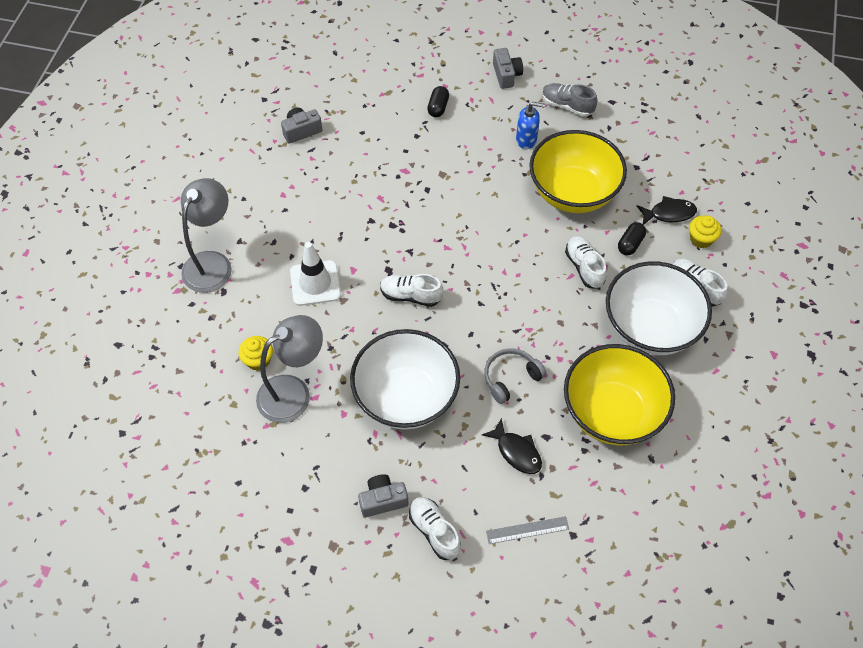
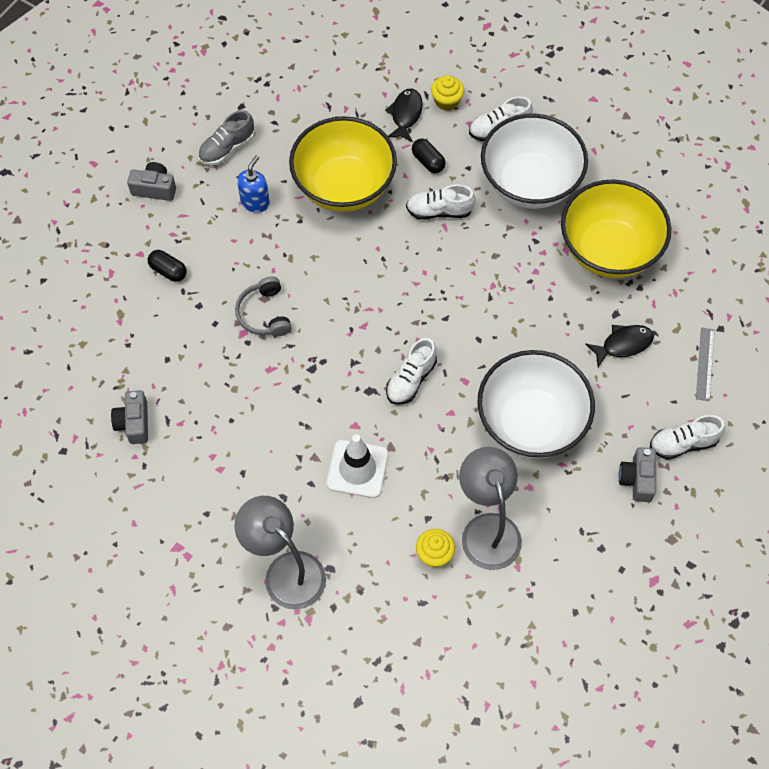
camera: 70 degrees left, 5 degrees up
(510, 378) = (542, 321): grey headphones -> grey headphones (264, 314)

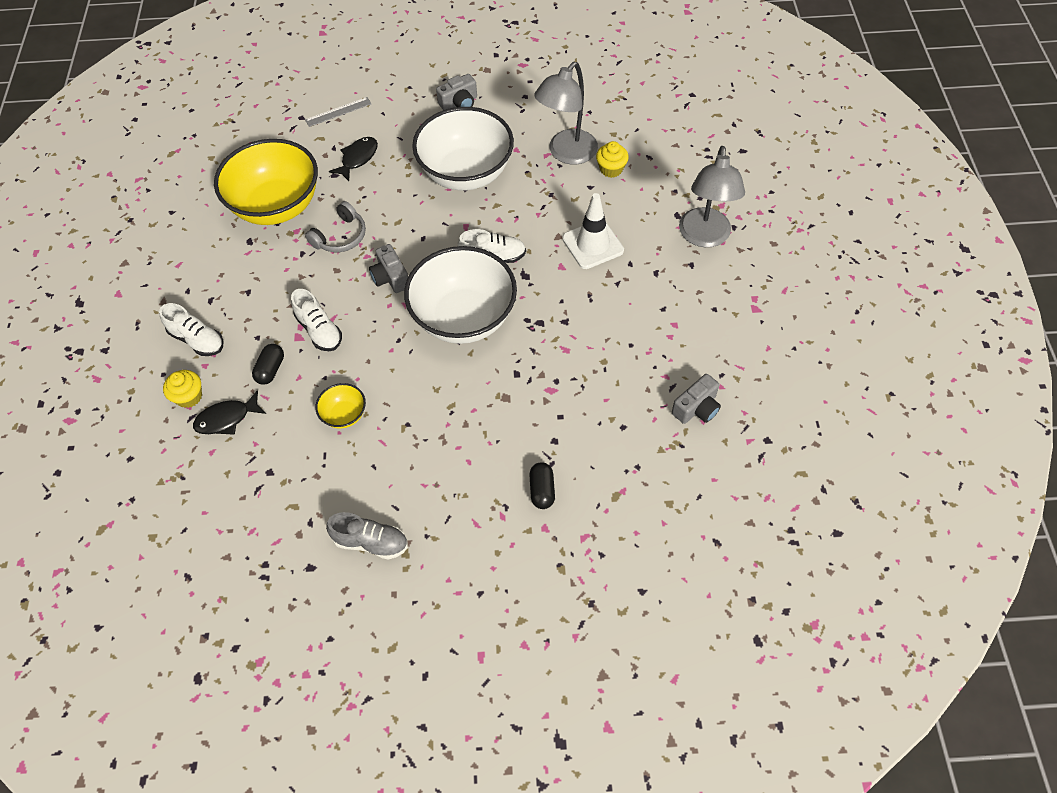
camera: 125 degrees left, 5 degrees down
(154, 188) = (466, 572): grey camera -> grey camera (390, 277)
(255, 202) = (415, 473): blue soap dispenser -> none
(264, 314) = (520, 387): grey headphones -> grey headphones (340, 236)
(344, 186) = (344, 415): yellow bowl -> yellow bowl, size x0.43
(529, 183) = (244, 287): white bowl -> white bowl (464, 318)
(623, 344) = (358, 158): black fish -> black fish turned 90 degrees clockwise
(683, 443) = (412, 95): white shoe -> none

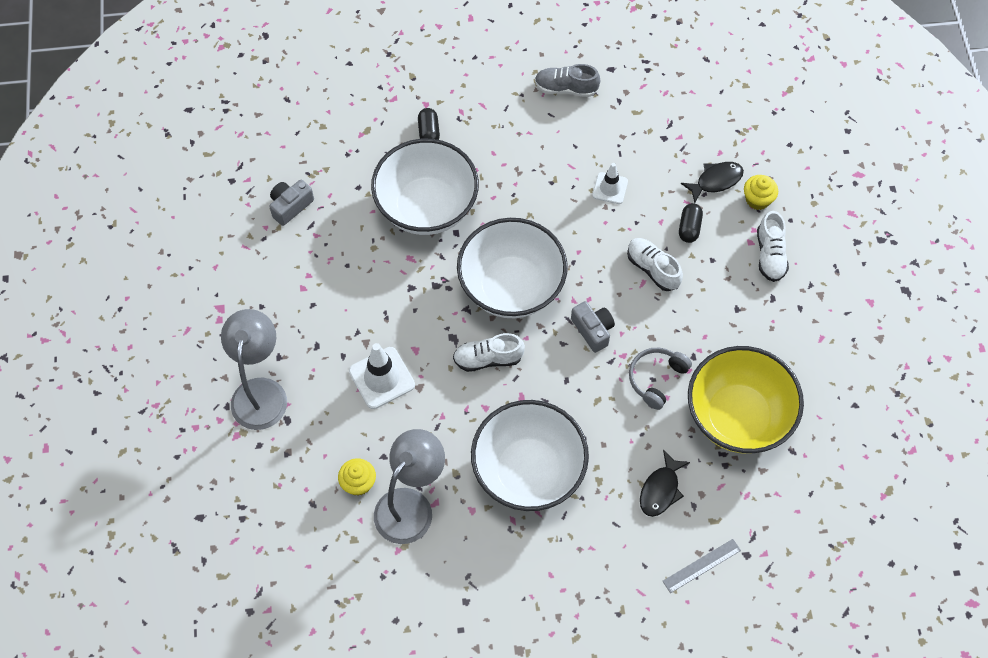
camera: 175 degrees right, 5 degrees up
(197, 340) = (770, 255): white shoe -> white shoe turned 120 degrees counterclockwise
(344, 415) = (610, 188): yellow bowl -> white traffic cone
(459, 103) = (549, 586): grey camera -> none
(547, 401) = (427, 207): none -> white bowl

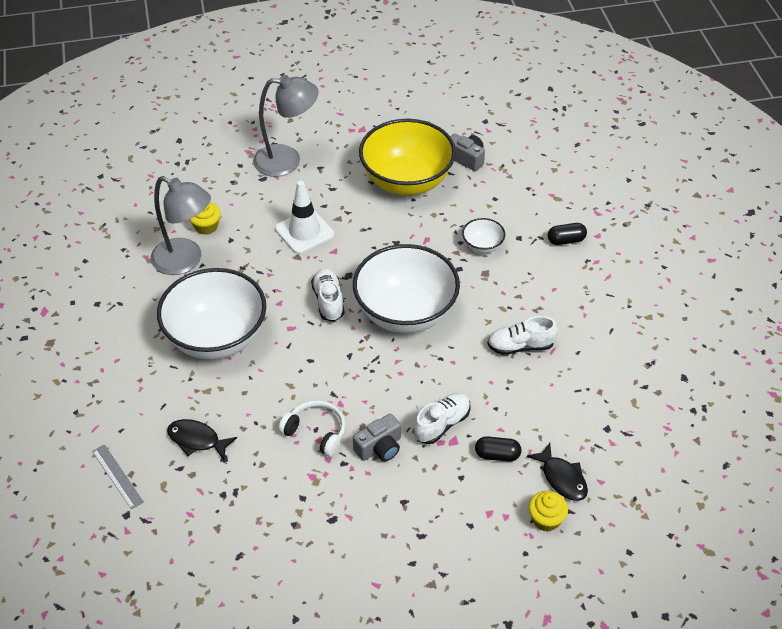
camera: 85 degrees right, 15 degrees down
(427, 207) = (482, 246): white bowl -> white bowl, size x0.43
(566, 88) = (647, 340): grey shoe -> none
(593, 330) = (366, 378): grey camera -> grey camera (379, 447)
(610, 188) = (532, 384): white traffic cone -> none
(656, 379) = (316, 432): grey headphones -> white headphones
(737, 416) = (277, 504): yellow bowl -> yellow bowl (407, 181)
(770, 255) = (476, 532): white shoe -> white shoe (520, 346)

